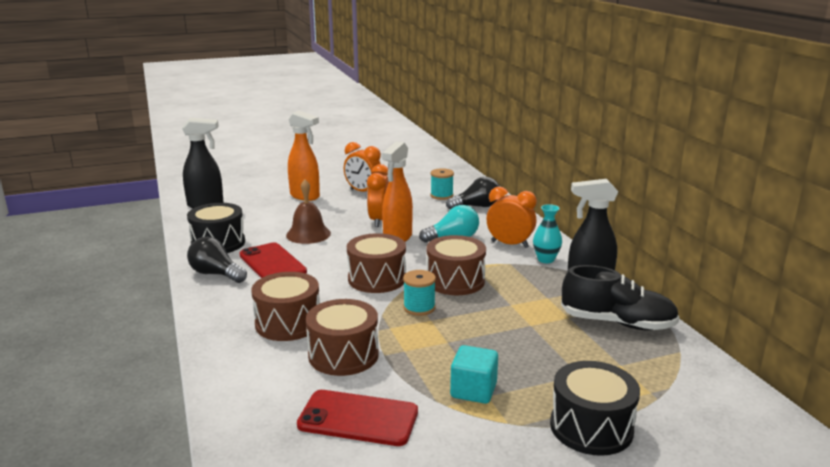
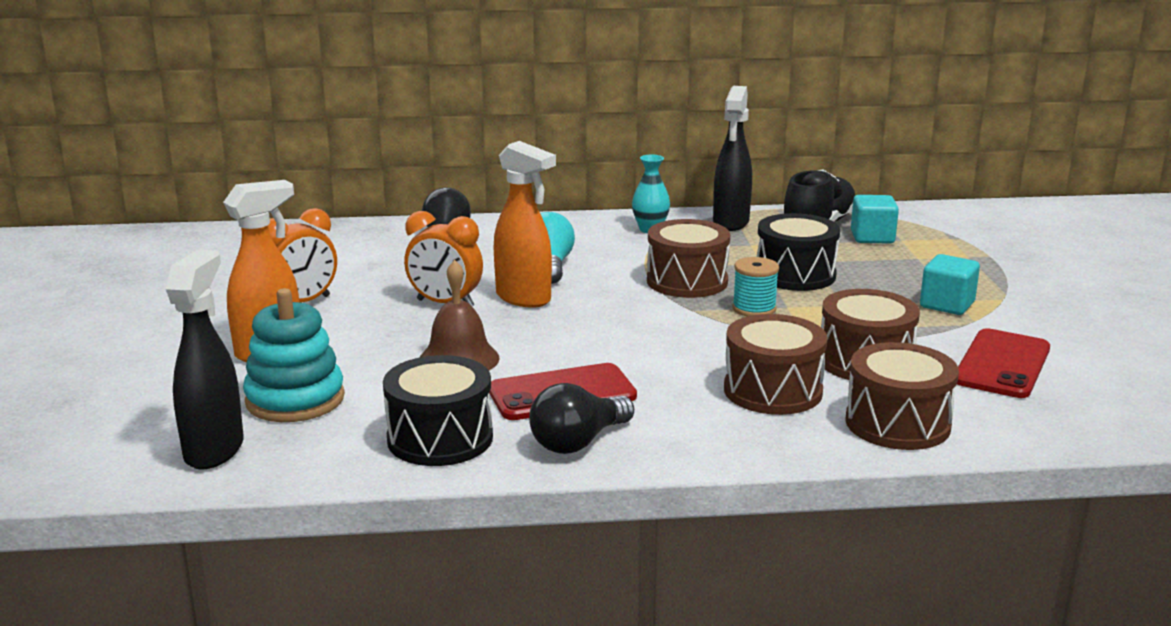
camera: 75 degrees left, 0 degrees up
(255, 210) = (295, 399): none -> turquoise stacking toy
(377, 279) = (658, 324): brown drum -> brown drum (897, 423)
(441, 196) = (379, 253): turquoise spool -> none
(509, 244) = (593, 239): orange clock -> none
(591, 427) = (1008, 268): black drum -> black drum (795, 275)
(612, 349) = (872, 237): none -> turquoise cube

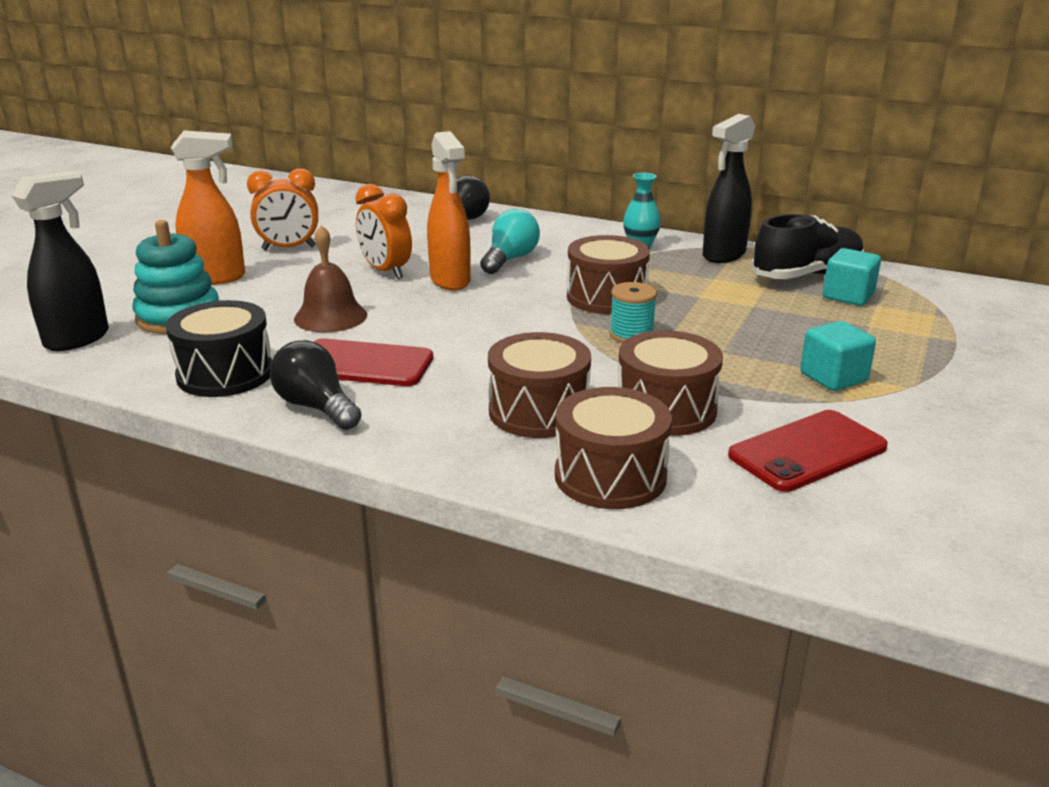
camera: 30 degrees right, 5 degrees up
(578, 442) = (316, 407): black light bulb -> black light bulb turned 60 degrees clockwise
(795, 275) = (716, 314): black drum -> none

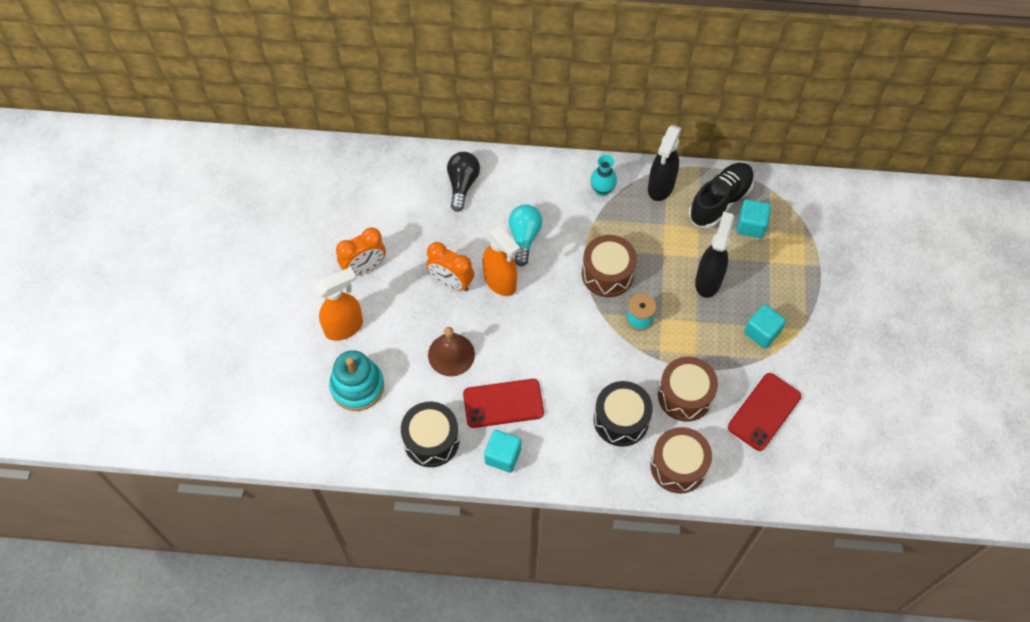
camera: 20 degrees left, 35 degrees up
(78, 339) = (315, 432): black spray bottle -> black spray bottle (708, 280)
(316, 407) = (503, 456): black light bulb -> turquoise cube
(538, 411) = (621, 420): brown drum -> black drum

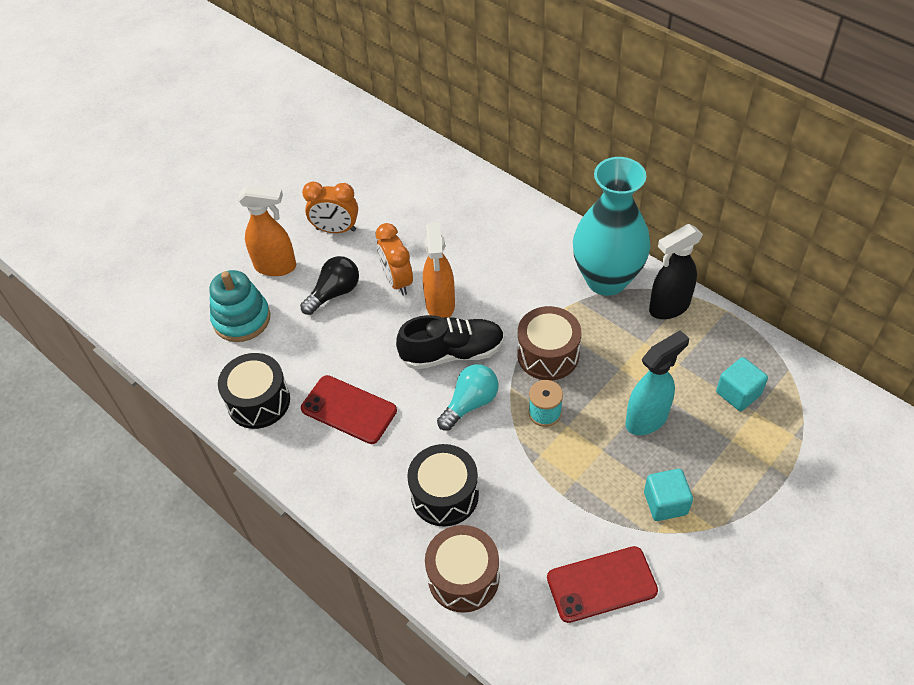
camera: 40 degrees right, 10 degrees down
(451, 354) = (342, 340): brown bell -> none
(462, 184) = (479, 209): black light bulb -> black light bulb (334, 293)
(503, 456) = (306, 455): turquoise cube -> none
(524, 237) = (496, 280): turquoise light bulb -> turquoise light bulb (470, 403)
(602, 190) = (606, 279): turquoise vase -> turquoise vase, size x2.42
(685, 395) = (529, 513): brown drum -> none
(708, 280) = (647, 419): black spray bottle -> turquoise spray bottle
(720, 201) = (722, 353): black shoe -> black shoe (452, 353)

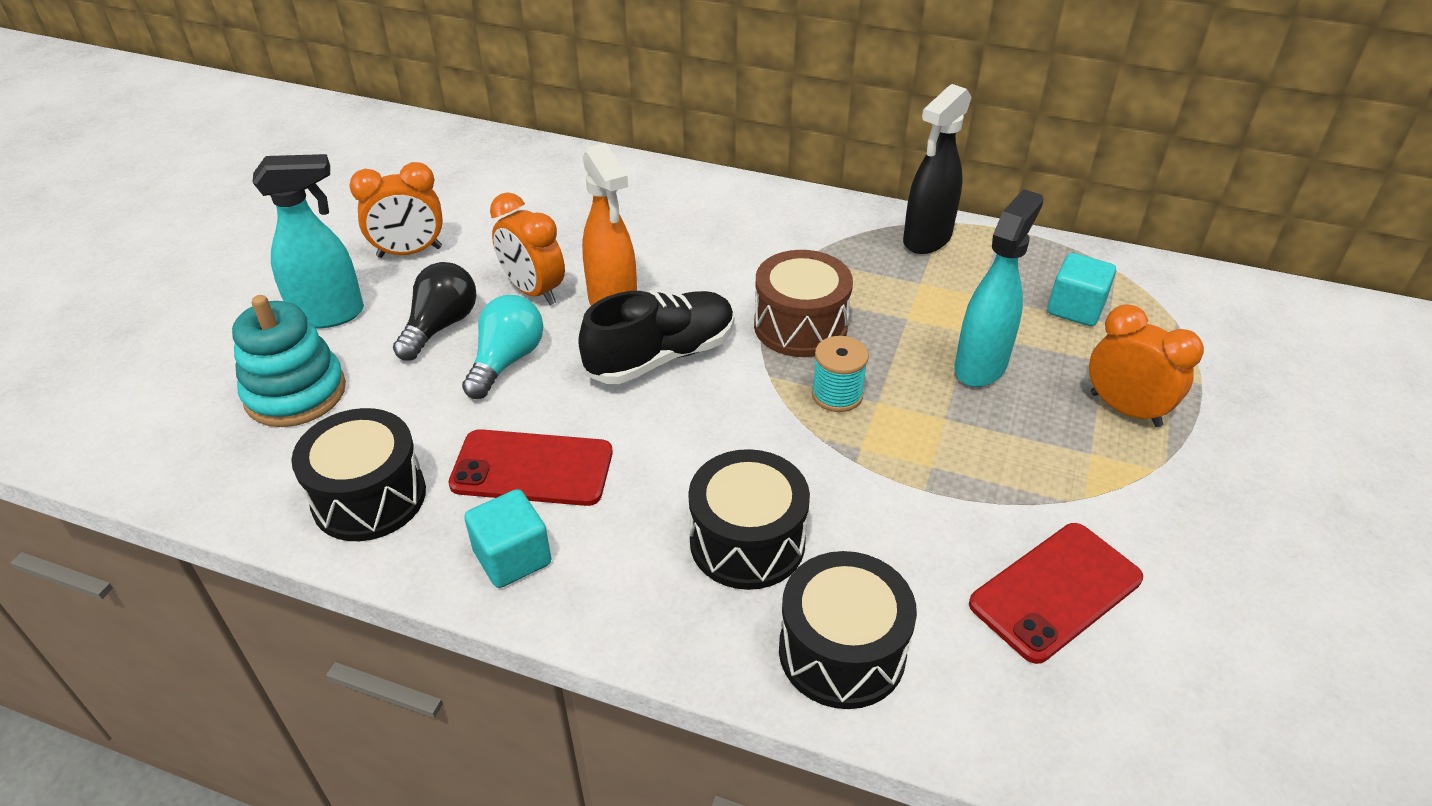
camera: 25 degrees left, 10 degrees down
(276, 267) = (330, 315): orange spray bottle -> turquoise spray bottle
(463, 577) = (842, 651): brown drum -> black drum
(470, 403) = (721, 411): turquoise light bulb -> turquoise light bulb (506, 361)
(606, 279) = (828, 228): turquoise vase -> none
(665, 503) = (1072, 458): turquoise cube -> turquoise cube (512, 557)
(722, 480) = (1125, 409): none -> orange clock

